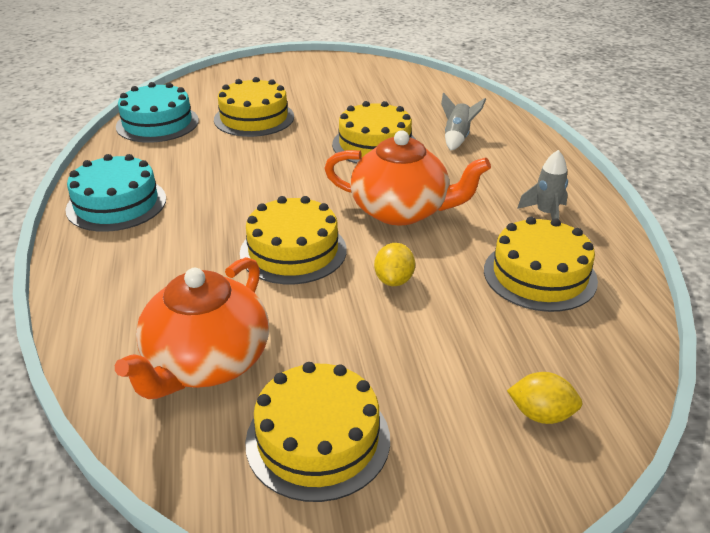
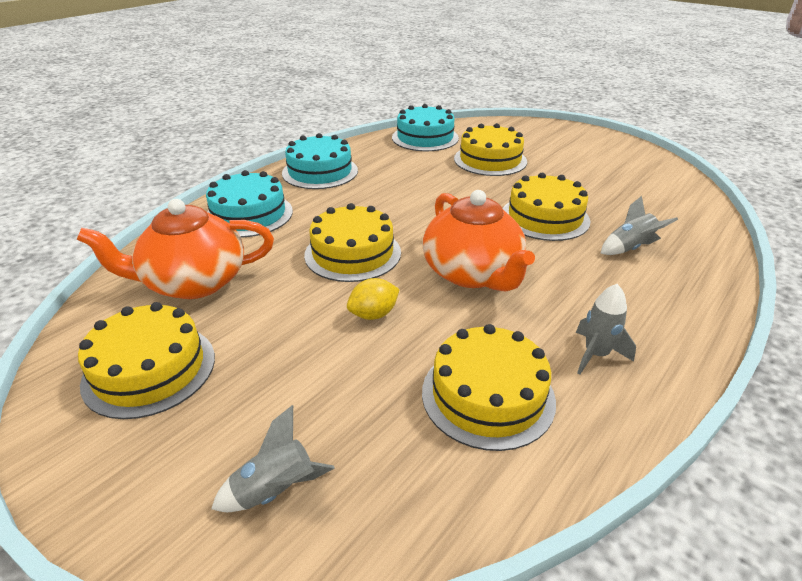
camera: 50 degrees right, 0 degrees up
(128, 280) = (249, 214): none -> turquoise cake
(541, 414) = (275, 490): yellow lemon -> grey rocket

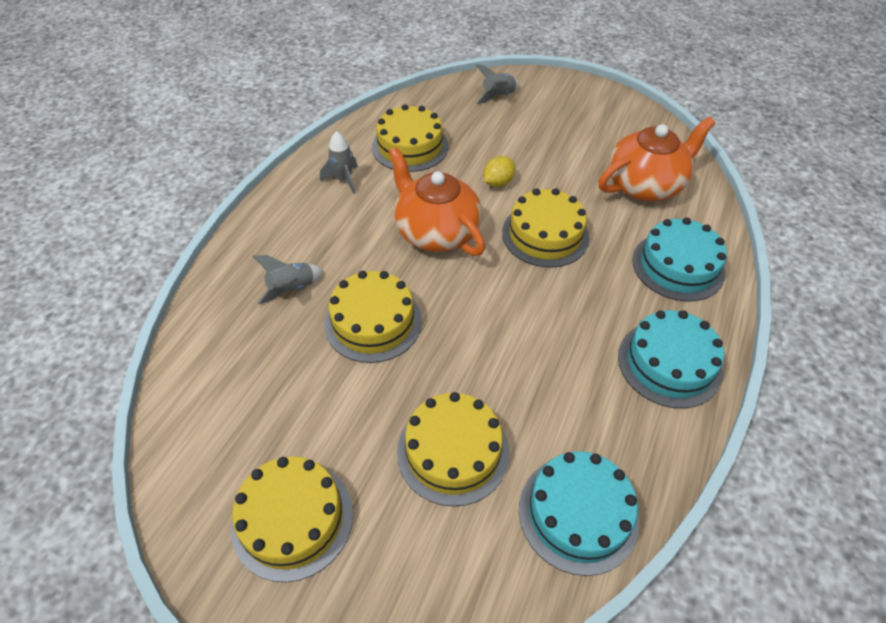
camera: 165 degrees right, 15 degrees up
(149, 369) = (607, 129): yellow cake -> yellow cake (292, 519)

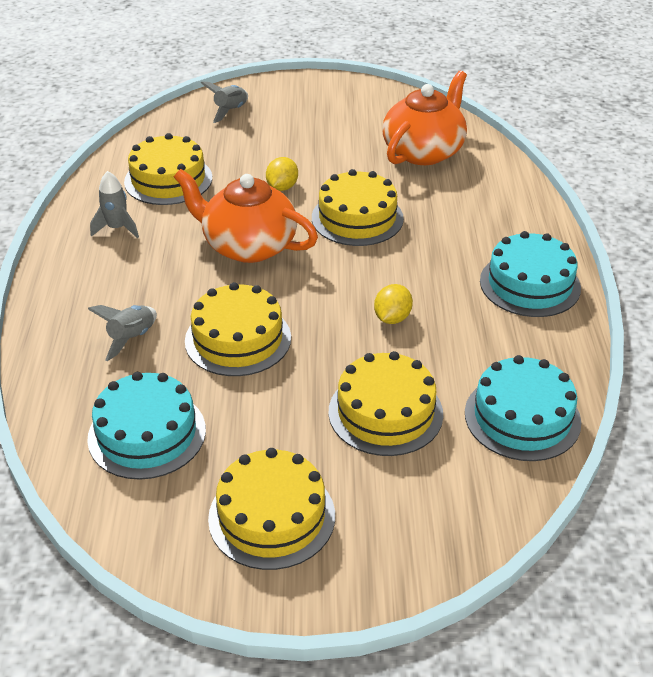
camera: 25 degrees left, 10 degrees down
(517, 351) = (392, 318): none -> yellow lemon
(678, 266) = (492, 208): turquoise cake -> turquoise cake (147, 434)

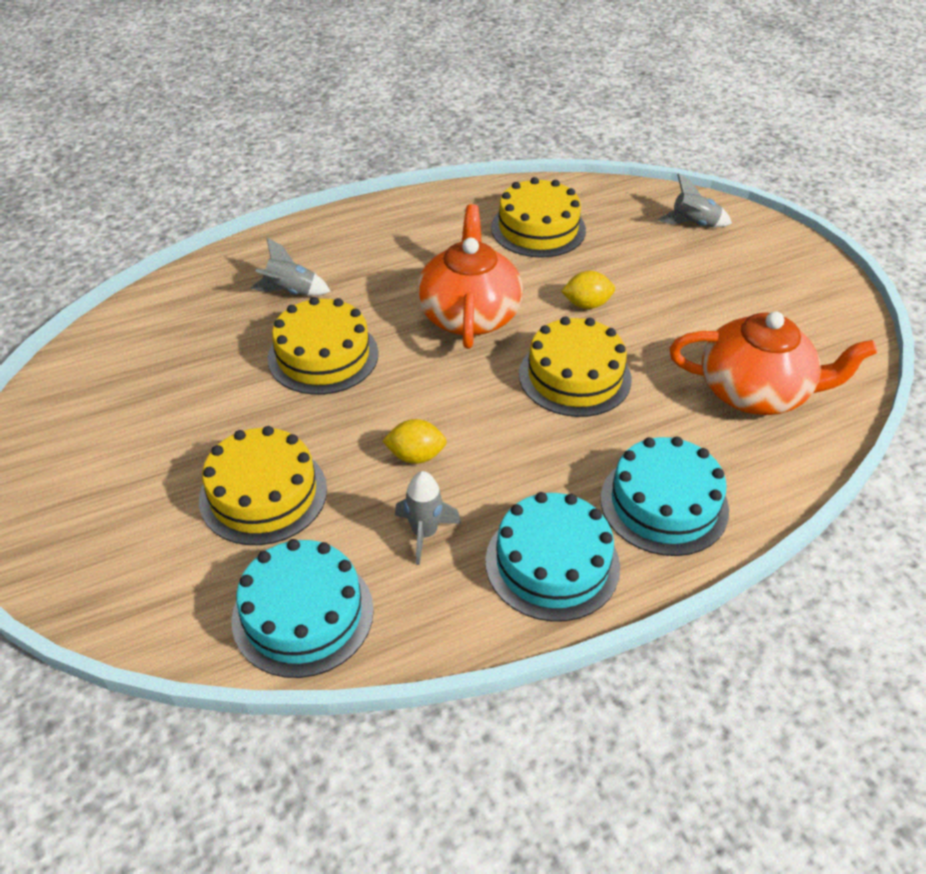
camera: 65 degrees right, 5 degrees up
(117, 228) = (439, 227): grey rocket -> grey rocket (424, 533)
(147, 434) = (173, 345): turquoise cake -> turquoise cake (664, 504)
(272, 516) = (96, 456): yellow cake -> none

